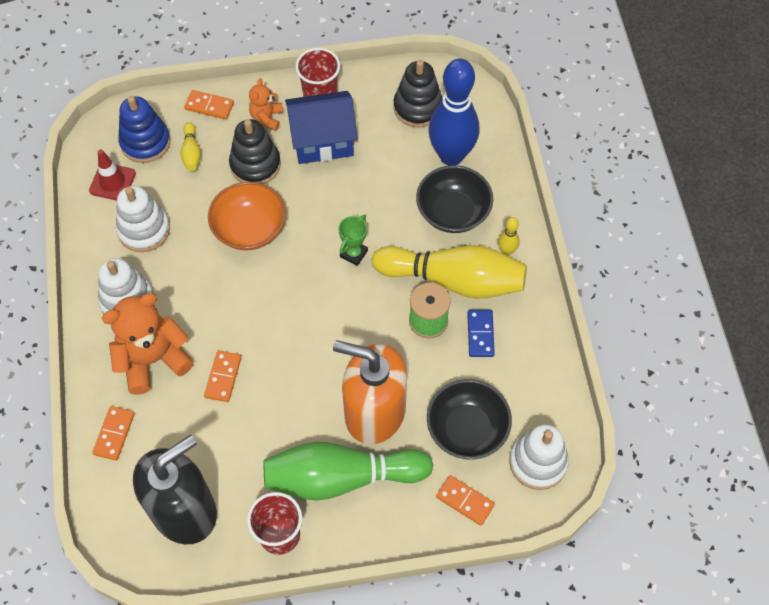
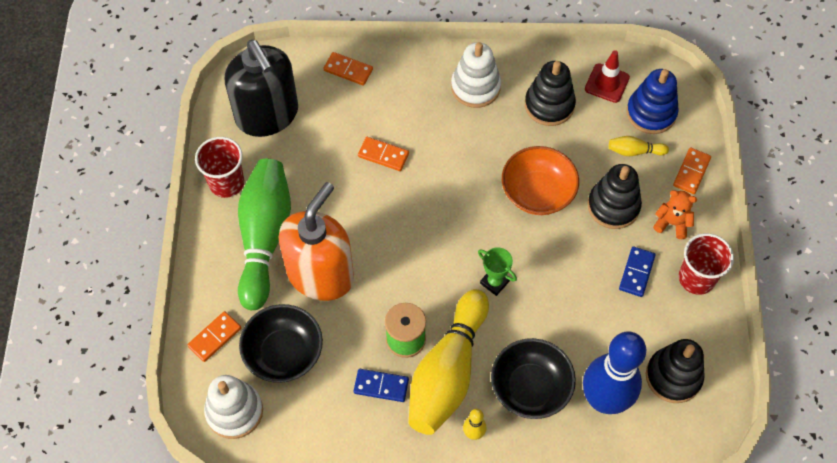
camera: 100 degrees right, 0 degrees up
(144, 230) = (549, 105): white stacking toy -> black stacking toy
(153, 359) = (412, 103): orange teddy bear -> none
(322, 141) = (636, 272): blue house -> blue domino

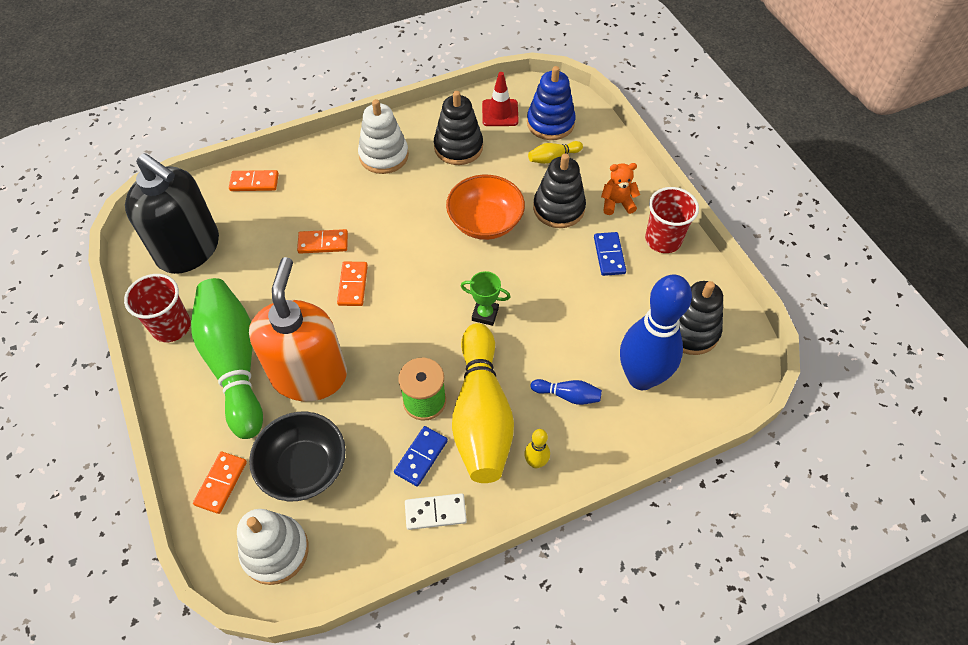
camera: 25 degrees left, 5 degrees down
(371, 438) = (435, 512): none -> white domino
(381, 386) = (421, 457): blue domino -> blue domino turned 45 degrees counterclockwise
(530, 387) = (568, 395): black bowl -> blue bowling pin
(691, 172) = (610, 157): orange domino -> orange domino (352, 285)

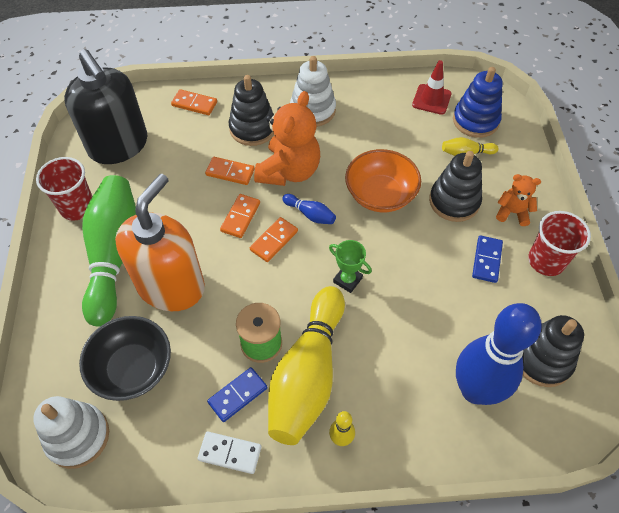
camera: 20 degrees right, 0 degrees up
(221, 483) = (59, 358): orange domino -> orange domino (274, 240)
(384, 224) = (289, 171): none -> orange teddy bear
(458, 147) = (382, 120): black stacking toy -> black stacking toy (252, 128)
(568, 395) = (396, 383): blue bowling pin -> blue bowling pin (310, 214)

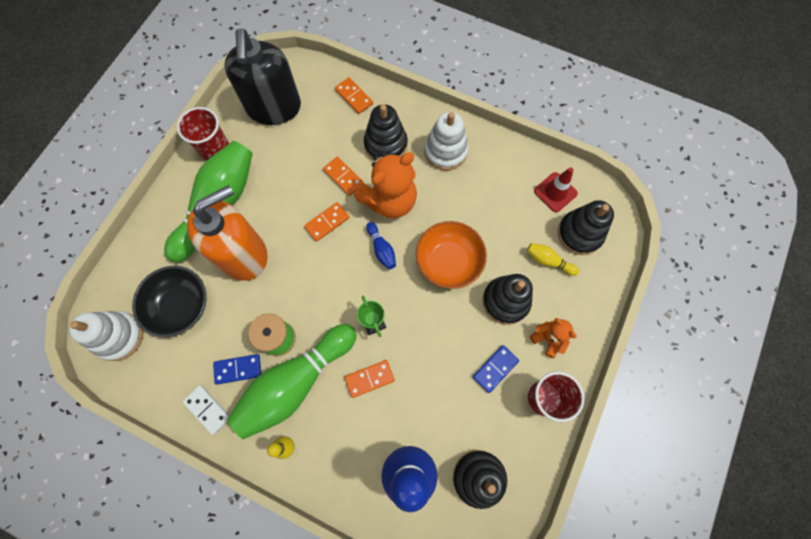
camera: 30 degrees right, 15 degrees up
(274, 240) = (339, 257): orange domino -> orange domino (369, 378)
(307, 374) = (295, 383): yellow bowling pin -> green bowling pin
(475, 120) = (579, 233): blue stacking toy -> black stacking toy

